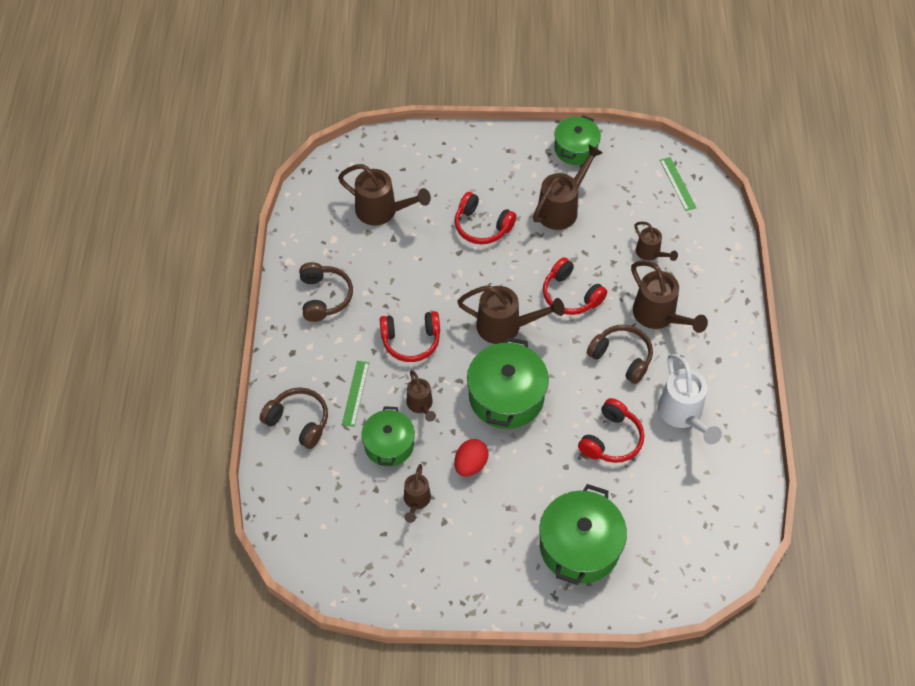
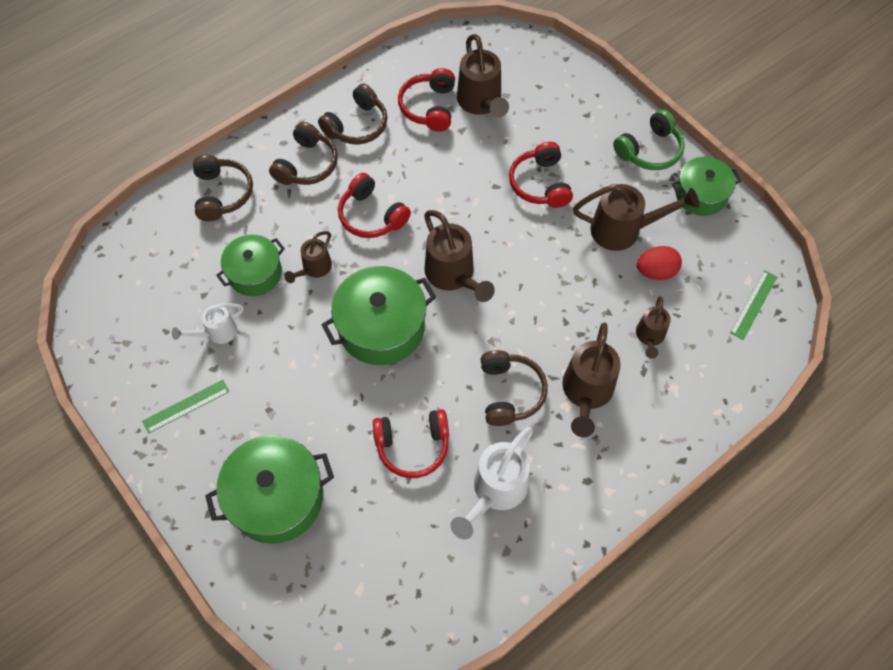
camera: 50 degrees right, 5 degrees up
(327, 351) = (307, 164): none -> brown headphones
(355, 393) = (284, 213): green ruler -> green ruler (186, 406)
(416, 501) = (217, 332): brown watering can -> white watering can
(470, 464) = (287, 348): red egg -> red egg (656, 271)
(516, 149) = (649, 150): none -> green headphones
(570, 295) = (536, 303): red headphones -> red headphones (429, 107)

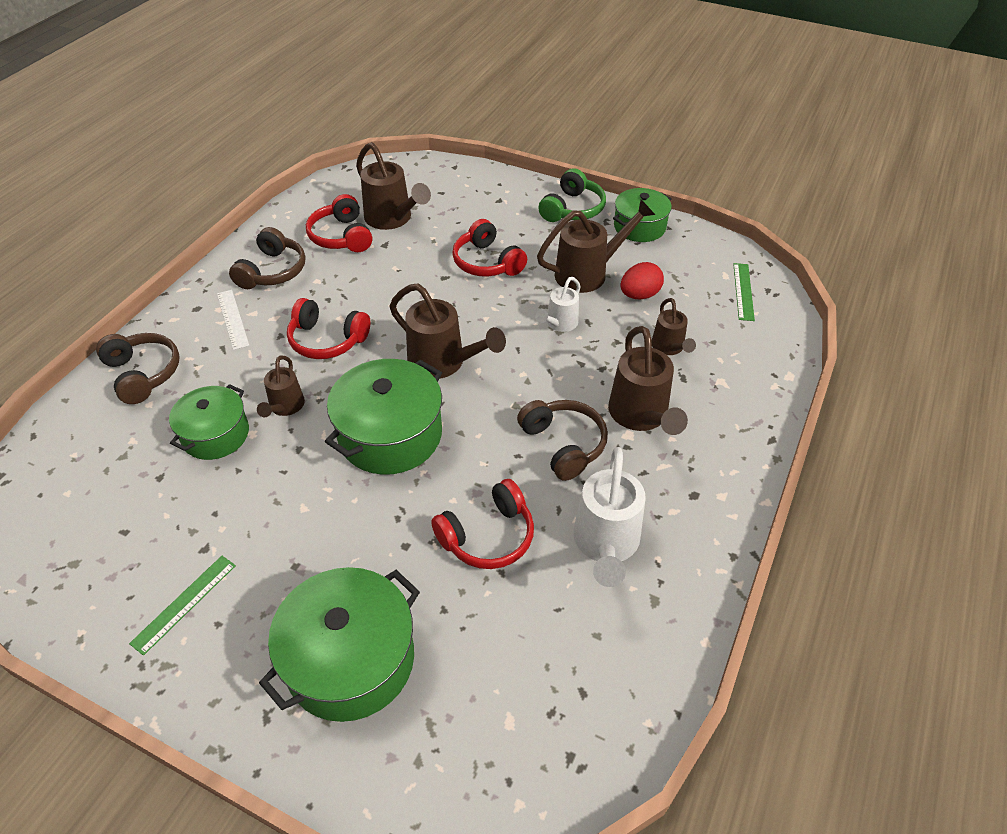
camera: 25 degrees left, 15 degrees down
(217, 332) = (193, 509): white watering can -> white watering can (559, 324)
(307, 164) = (232, 319): brown headphones -> white ruler

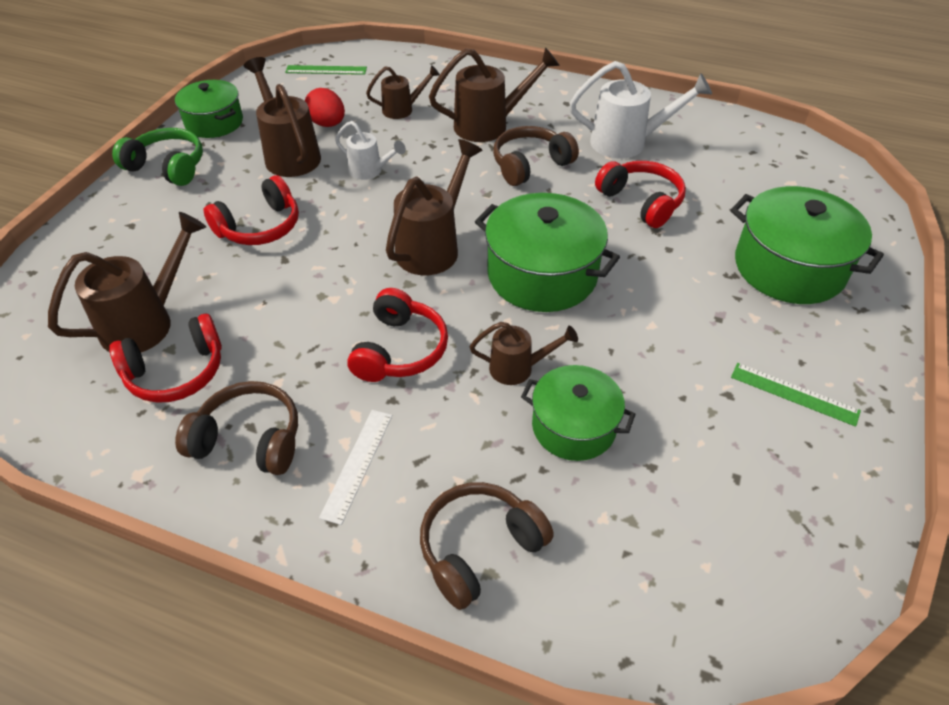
camera: 95 degrees left, 0 degrees up
(232, 319) = (358, 464): white ruler -> white ruler turned 45 degrees counterclockwise

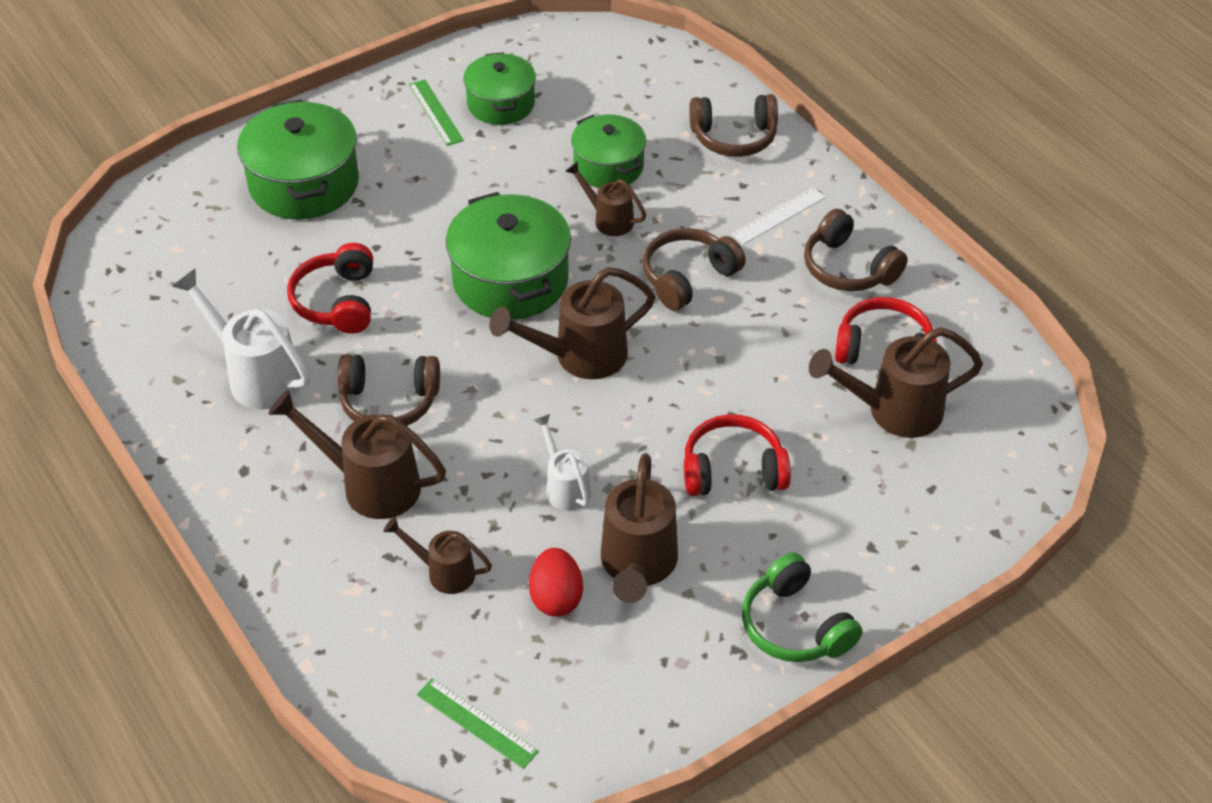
camera: 145 degrees left, 0 degrees up
(214, 122) = (698, 686): green pot -> green pot (501, 104)
(400, 350) = (688, 277): red headphones -> brown headphones

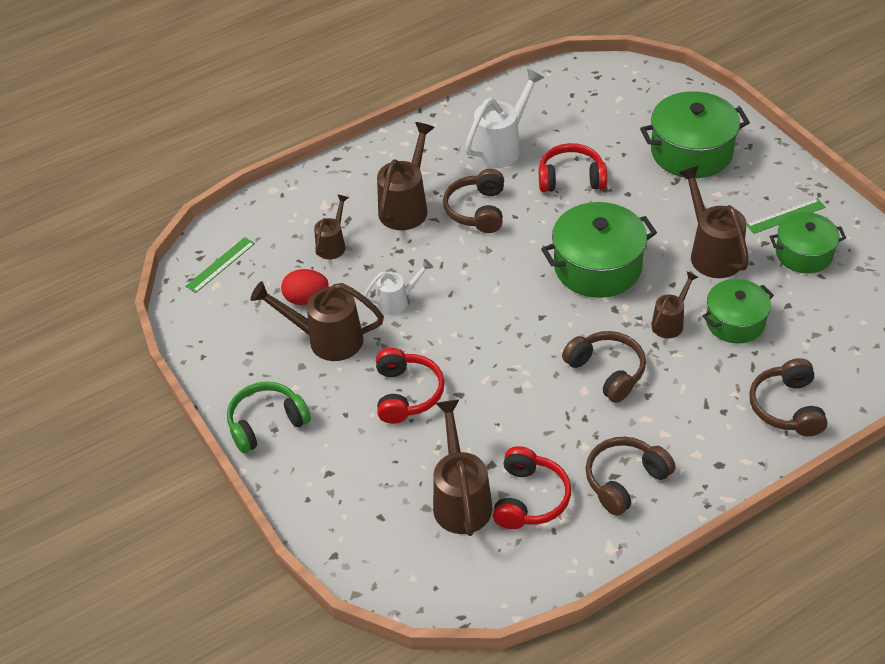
camera: 95 degrees right, 0 degrees up
(580, 356) = (520, 307): brown watering can -> brown watering can (712, 253)
(778, 215) = (687, 435): white ruler -> none

